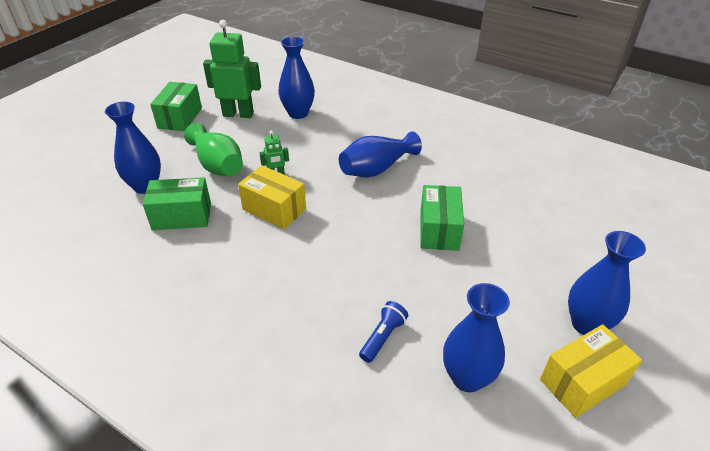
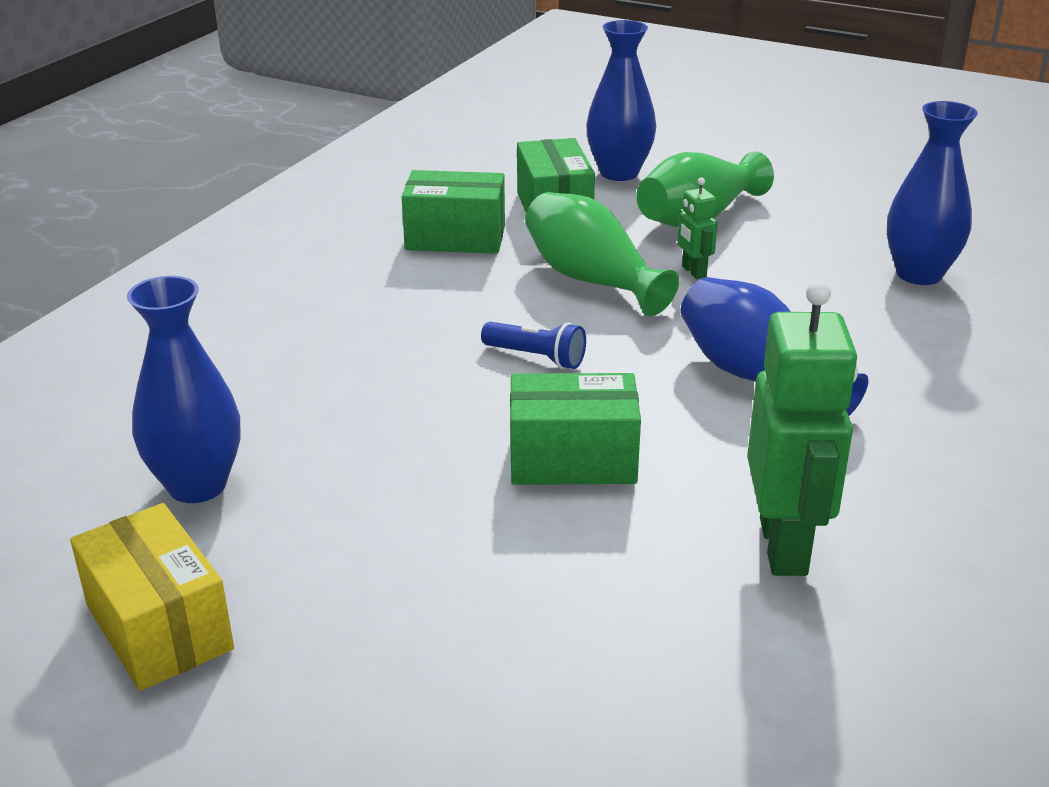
camera: 85 degrees right, 10 degrees down
(180, 118) = (825, 168): green box -> green box (455, 238)
(238, 114) = (873, 215): green robot -> green robot (784, 546)
(274, 209) = (591, 280): yellow box -> green vase
(383, 337) = (293, 400): blue flashlight -> blue flashlight (536, 357)
(586, 324) = (301, 655): blue vase -> none

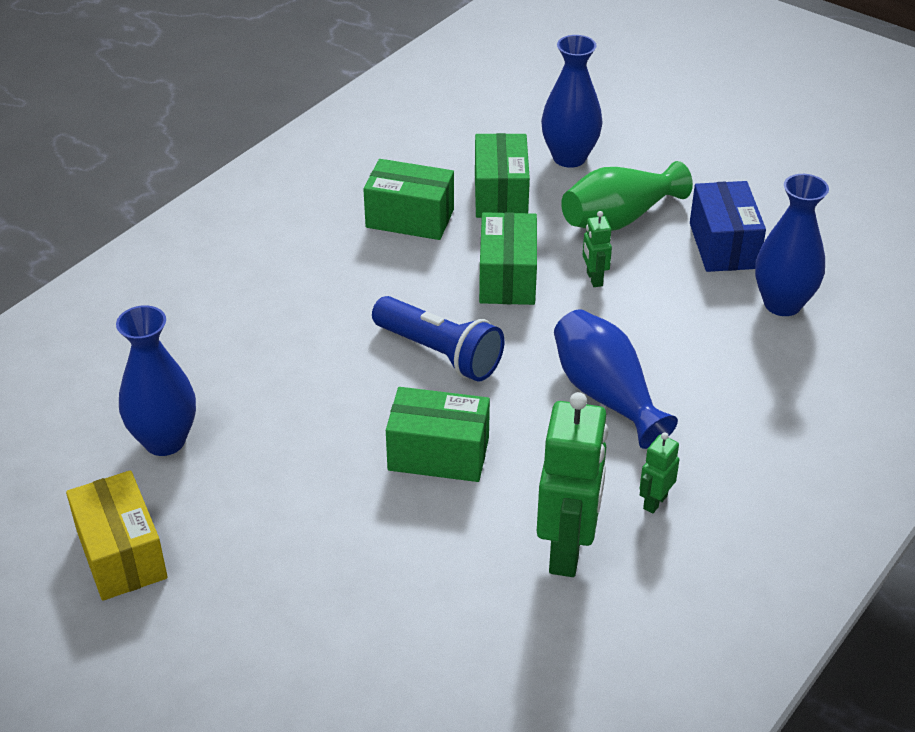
camera: 10 degrees right, 10 degrees up
(536, 357) = (439, 353): blue flashlight -> blue flashlight, size x1.68
(591, 280) = (507, 278): green vase -> green box
(825, 230) = (723, 245): none -> blue box
(870, 479) = (654, 502): none -> green robot

